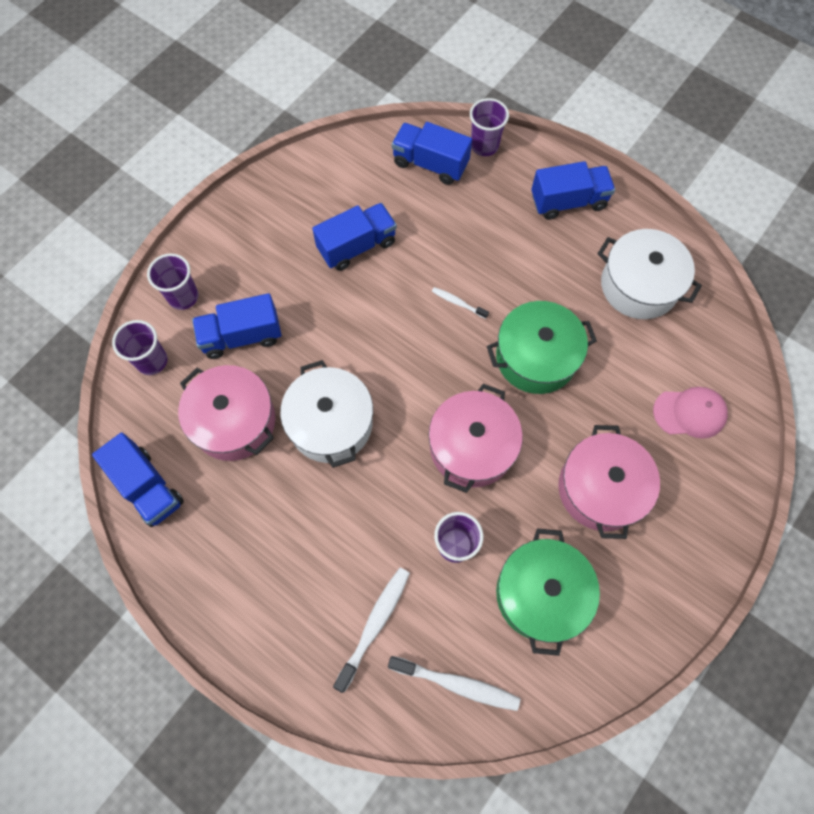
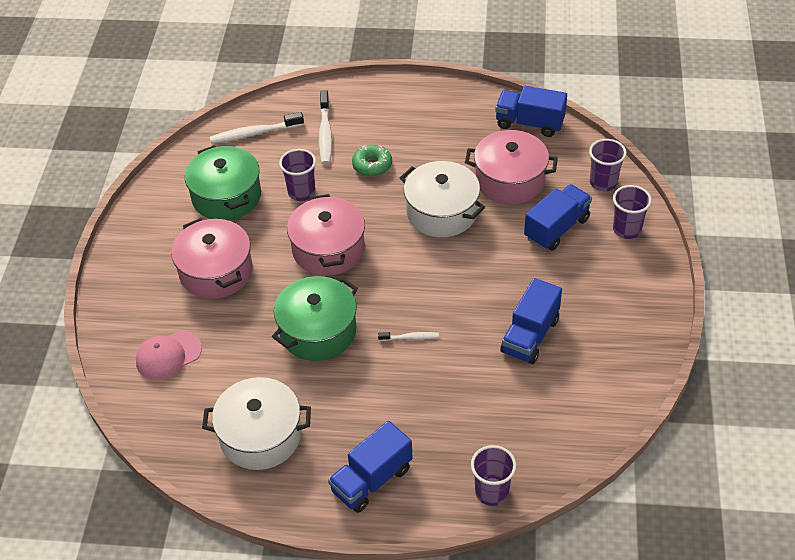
camera: 150 degrees right, 20 degrees down
(355, 535) = (372, 165): none -> green donut
(430, 164) = (528, 443): blue truck -> none

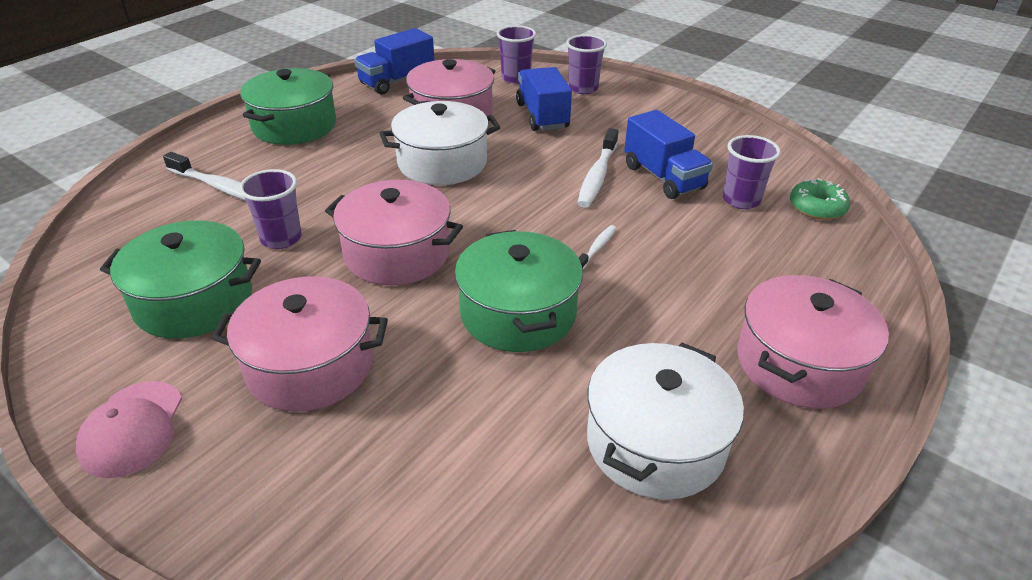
camera: 60 degrees left, 10 degrees down
(168, 355) = (410, 490): pink cap -> pink cap (132, 429)
(254, 133) = (131, 236): white toothbrush -> white toothbrush (597, 176)
(371, 480) = (799, 363): blue truck -> pink pot
(372, 165) = (316, 177): green donut -> green donut (817, 207)
(420, 115) = (294, 125): none -> green pot
(492, 492) = (864, 279): purple cup -> purple cup (741, 200)

